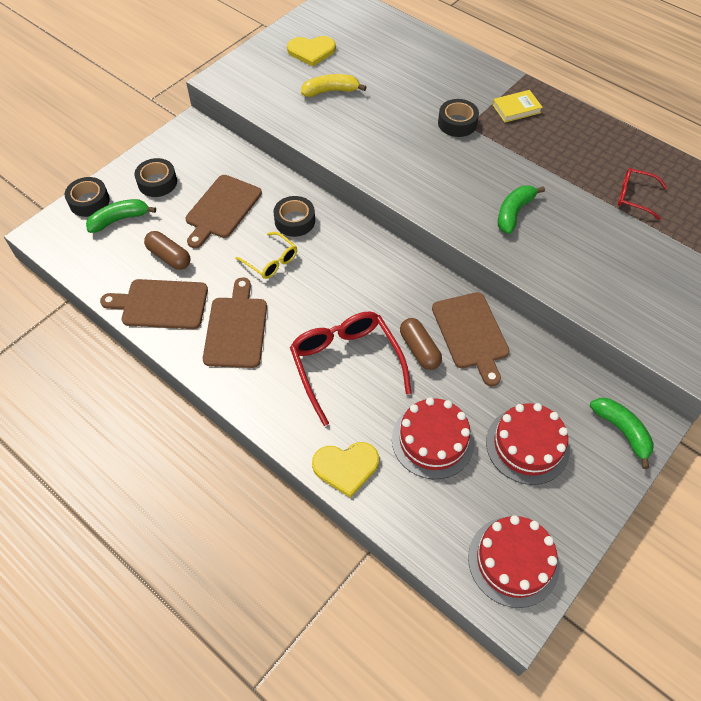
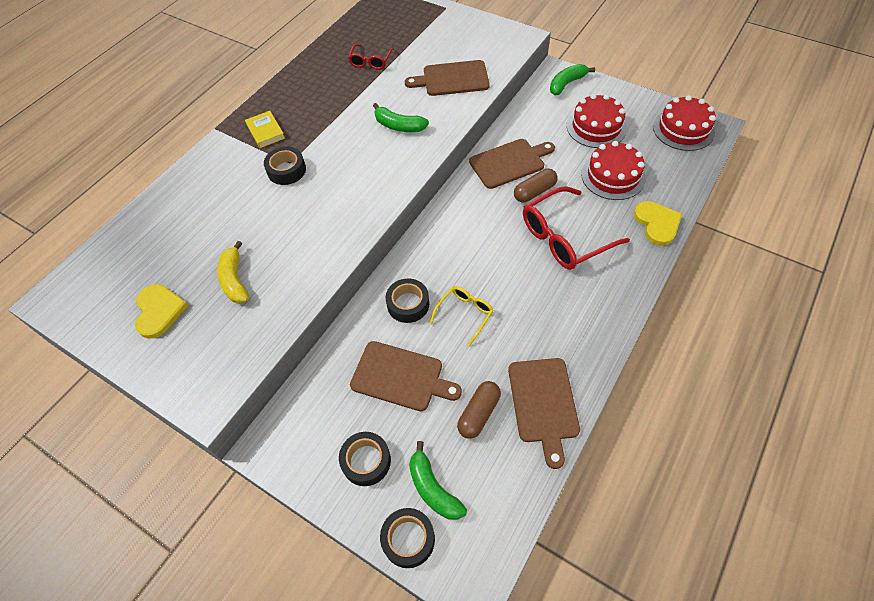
camera: 95 degrees left, 0 degrees up
(236, 328) = (553, 327): brown cutting board -> brown cutting board (452, 79)

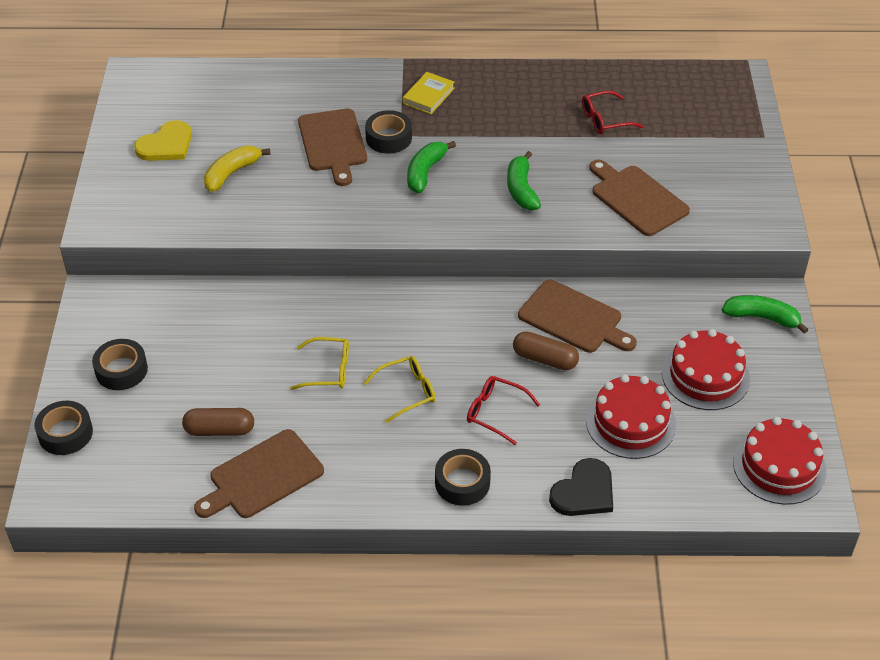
camera: 55 degrees right, 10 degrees down
(401, 377) = (223, 354): brown cutting board -> brown cutting board (333, 143)
(408, 304) = (310, 321): black tape -> black tape (462, 482)
(433, 488) = (122, 429): green banana -> green banana (425, 172)
(516, 277) = (407, 392): none -> yellow glasses
(564, 237) = (495, 412): red glasses -> red glasses, size x0.55
(657, 223) = (584, 492): yellow heart -> black heart

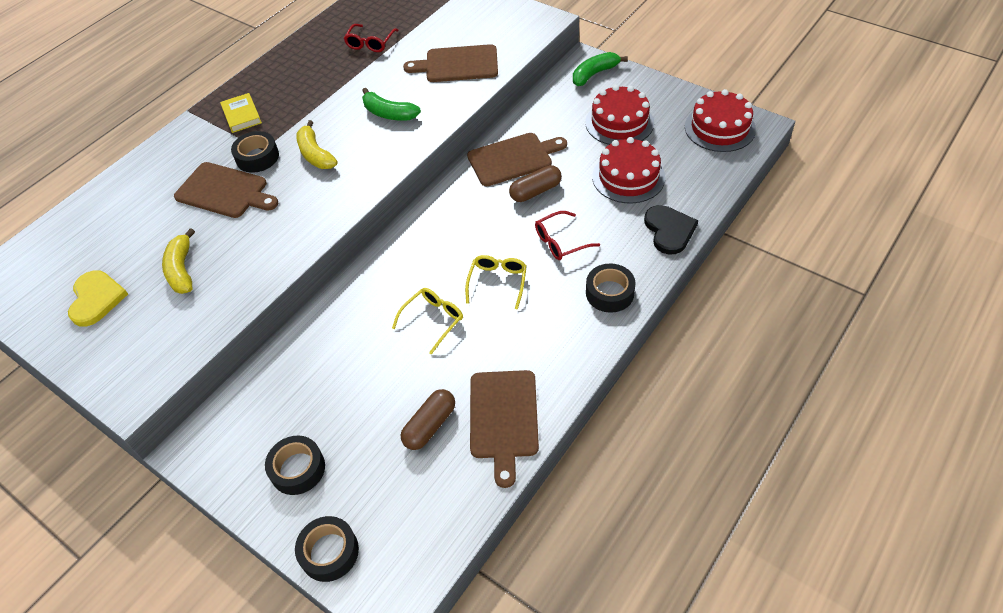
camera: 50 degrees left, 5 degrees up
(425, 172) = (315, 154): green banana -> yellow banana

